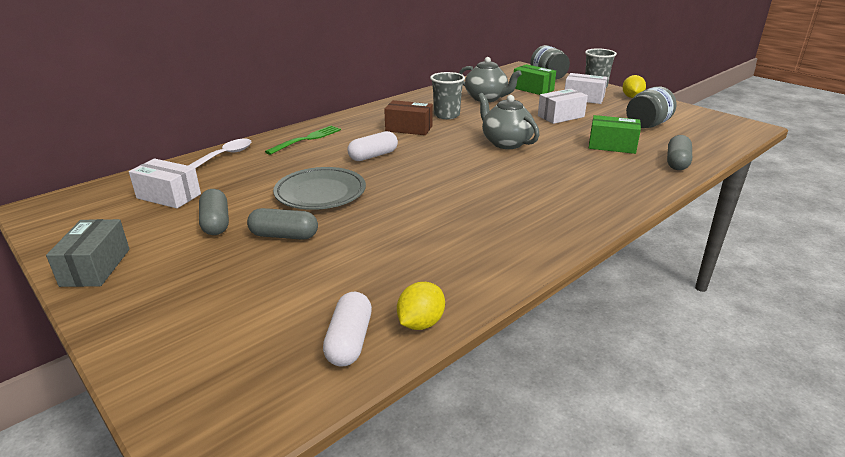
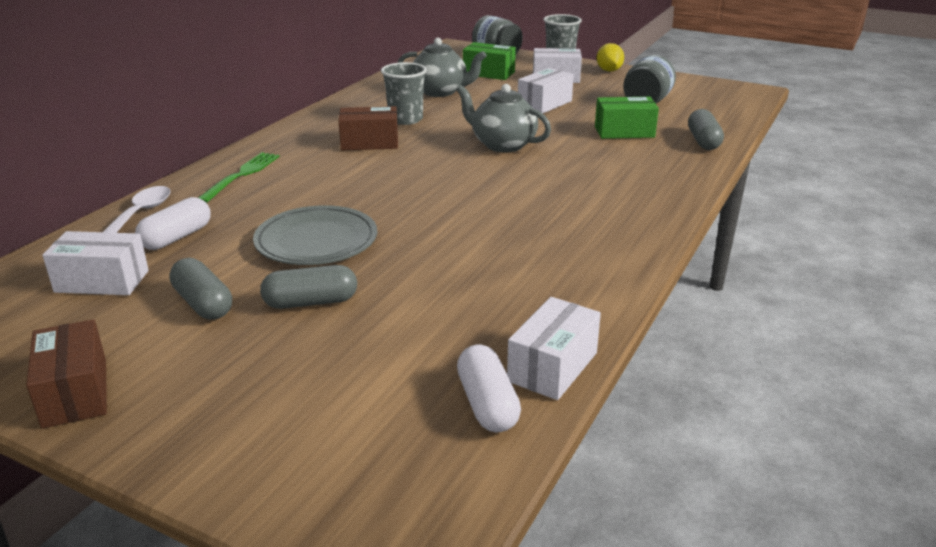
camera: 20 degrees left, 0 degrees up
(95, 267) = (75, 393): grey box -> brown box
(373, 156) = (349, 184): white capsule -> white capsule (176, 237)
(420, 323) = (552, 367): yellow lemon -> white box

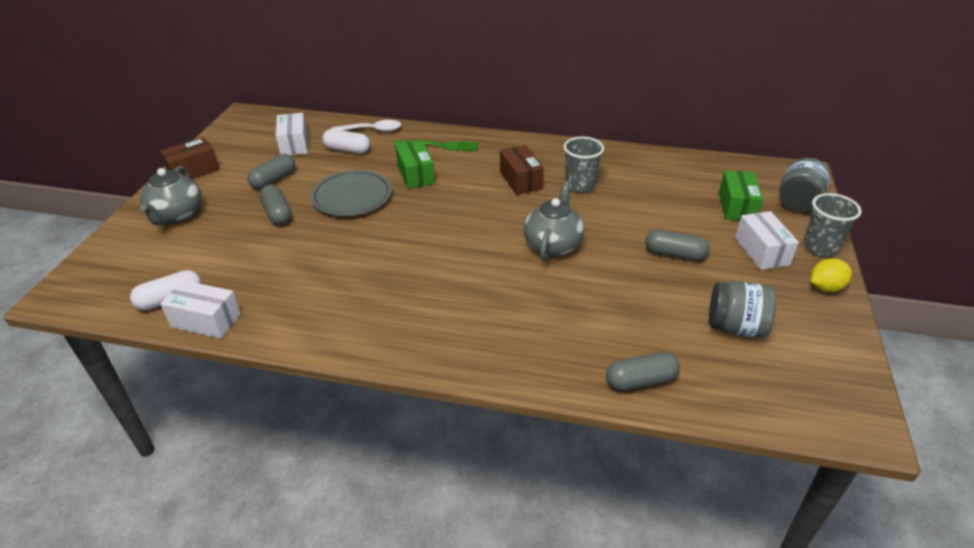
camera: 75 degrees right, 10 degrees up
(440, 92) = (660, 189): grey teapot -> grey teapot (176, 215)
(544, 104) = (674, 254): white box -> grey capsule
(624, 132) = (631, 317): green box -> green box (416, 174)

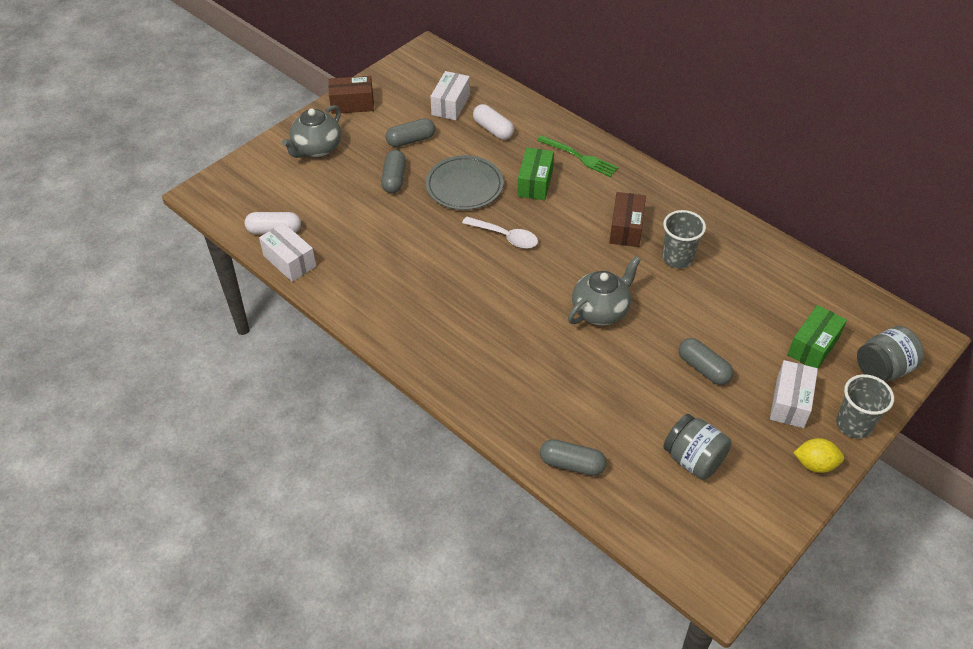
camera: 30 degrees right, 10 degrees up
(372, 130) = (530, 114): white spoon -> white spoon (505, 237)

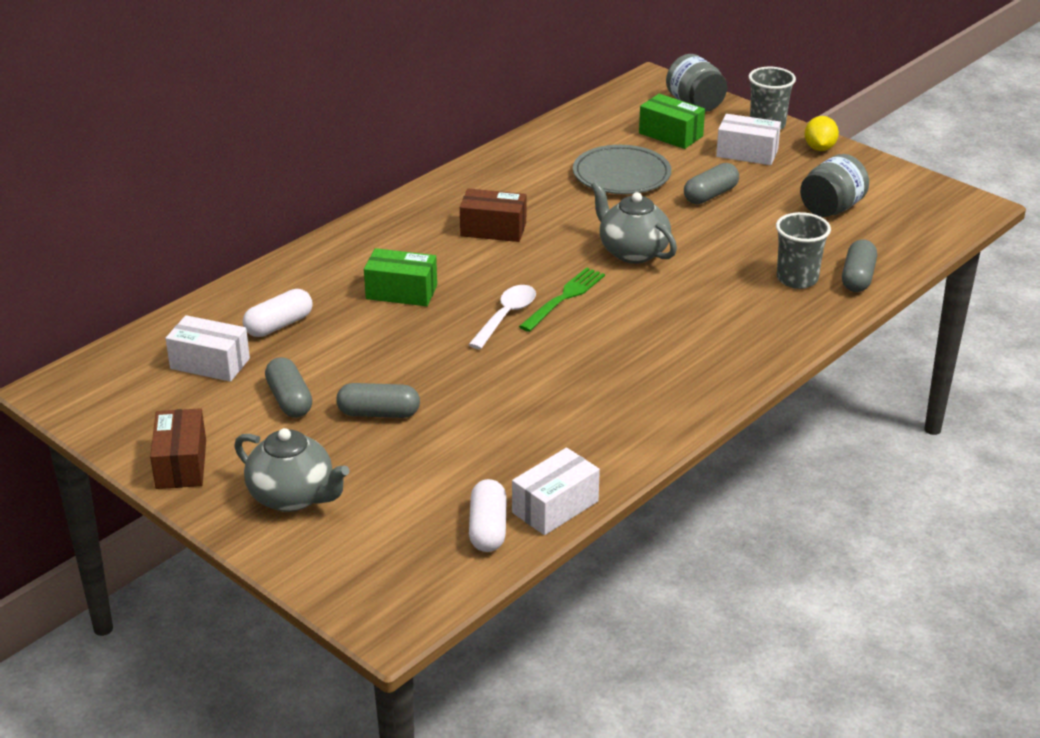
camera: 90 degrees left, 15 degrees down
(464, 186) = (402, 349): grey plate -> grey plate (621, 175)
(580, 157) = (353, 256): green fork -> green fork (564, 297)
(677, 258) = (544, 199): grey cup -> grey cup (797, 279)

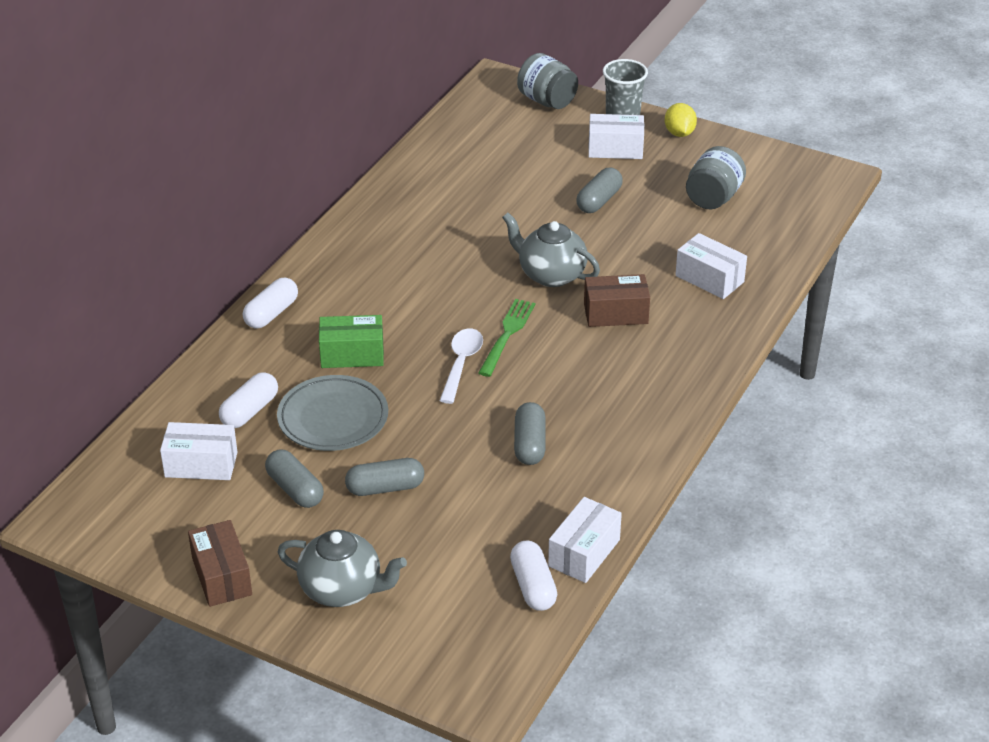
camera: 15 degrees left, 5 degrees up
(340, 246) = (271, 313): none -> white capsule
(493, 229) = (411, 271): brown box -> brown box (615, 313)
(621, 175) = (508, 192): grey plate -> grey plate (333, 418)
(670, 135) = (537, 139): green box -> none
(797, 279) = (709, 279): grey cup -> white box
(858, 278) = (762, 268): grey capsule -> grey capsule (529, 444)

